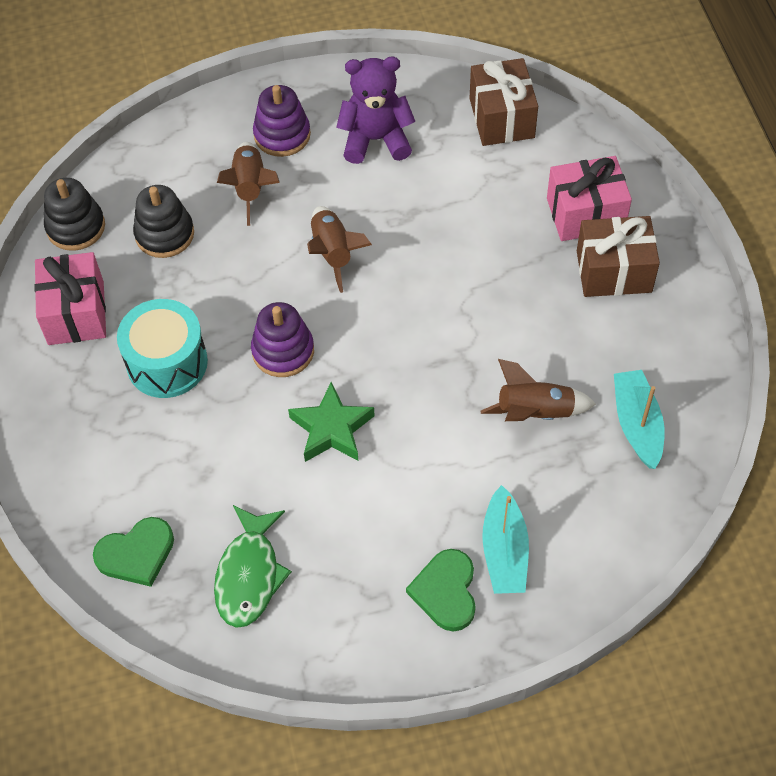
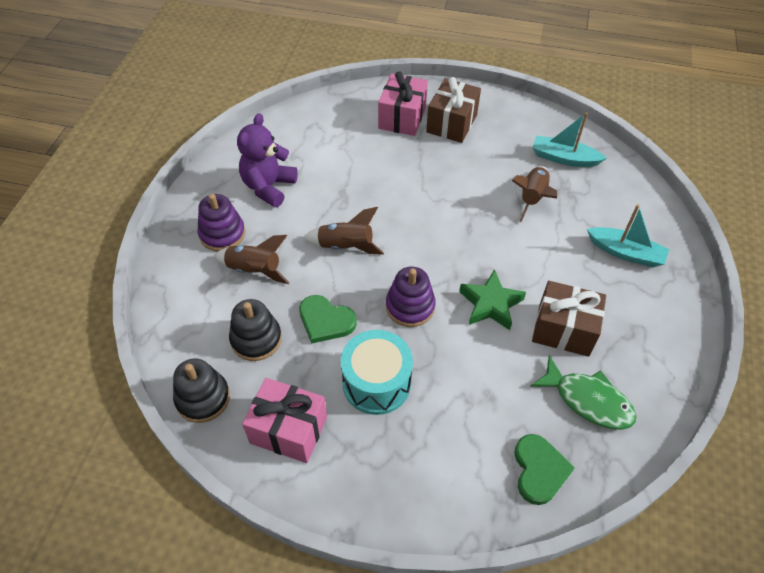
camera: 65 degrees left, 5 degrees down
(446, 591) = (644, 293): green heart -> green heart (325, 321)
(501, 118) = (302, 123): brown gift -> brown gift (563, 330)

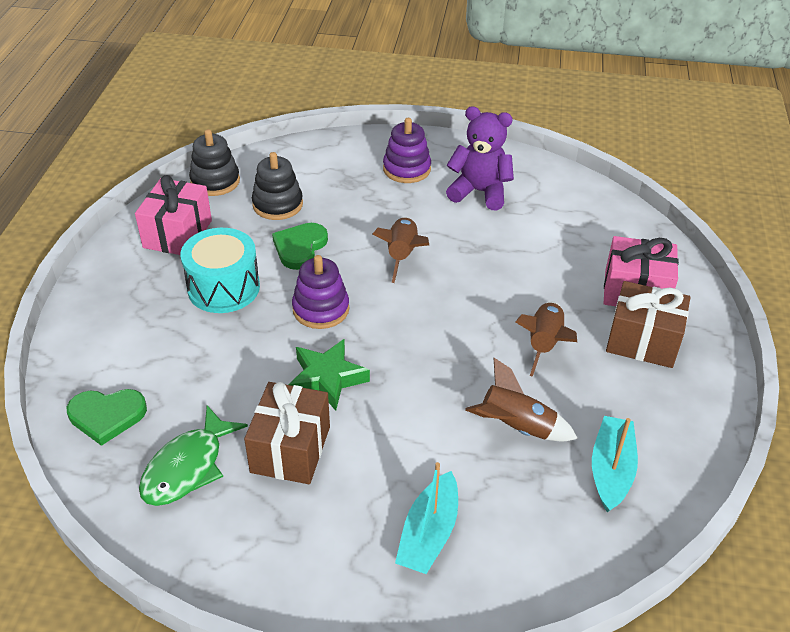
camera: 85 degrees right, 10 degrees down
(254, 270) = (362, 194): brown rocket -> brown rocket (544, 344)

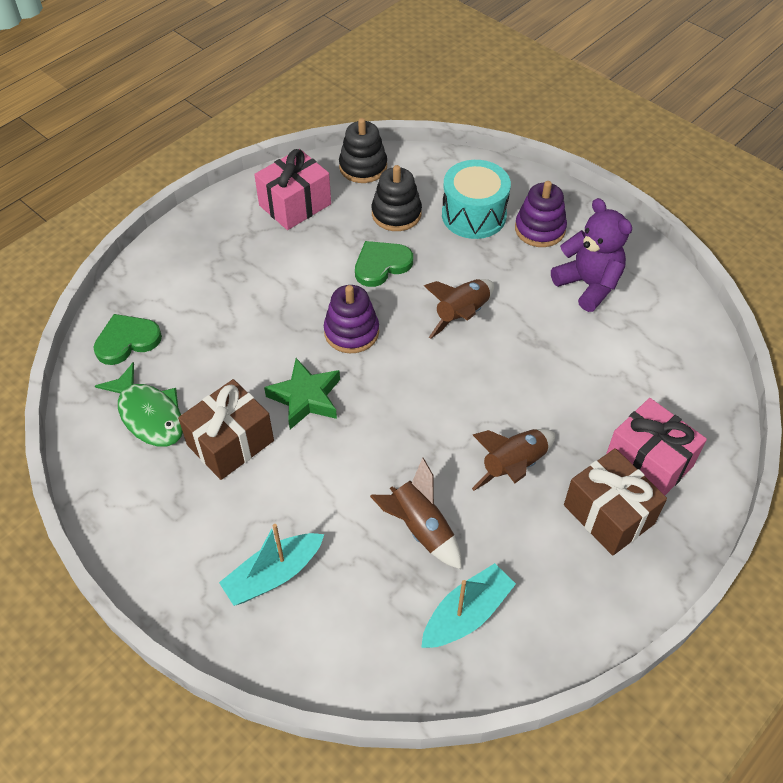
camera: 35 degrees right, 10 degrees up
(107, 416) = (127, 341): green heart -> green heart turned 120 degrees clockwise
(188, 467) = (149, 414): green fish -> green fish turned 105 degrees counterclockwise
(223, 288) = (291, 273): turquoise drum -> turquoise drum (474, 215)

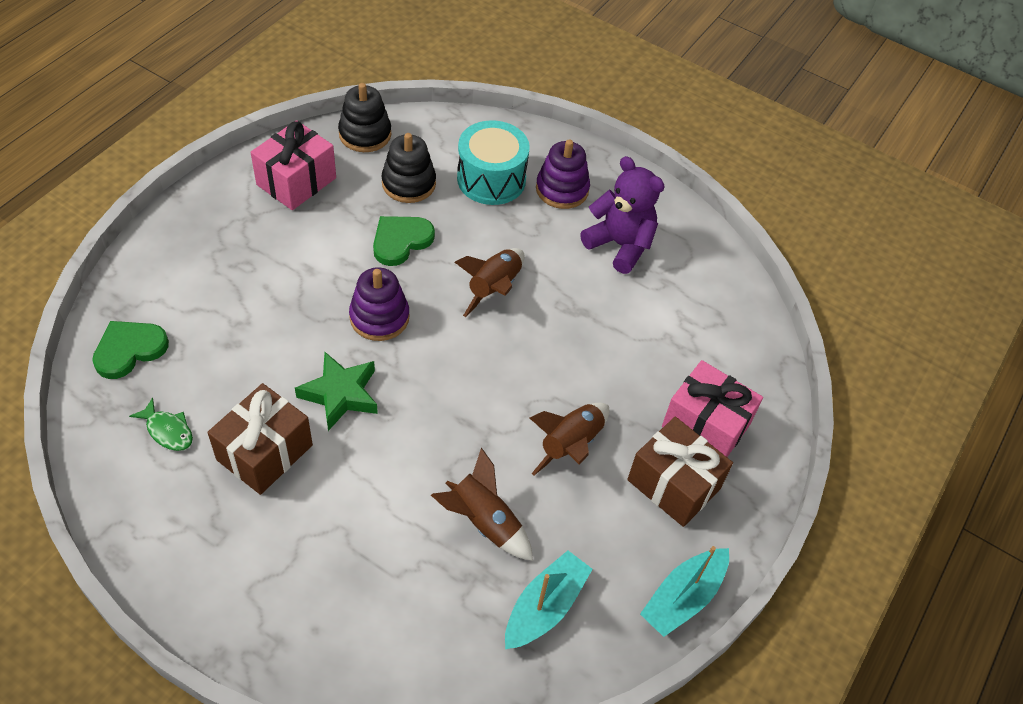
camera: 15 degrees left, 0 degrees up
(149, 414) = (168, 431): green fish -> green fish, size x0.58
(273, 575) = (334, 591): turquoise boat -> turquoise boat (683, 597)

